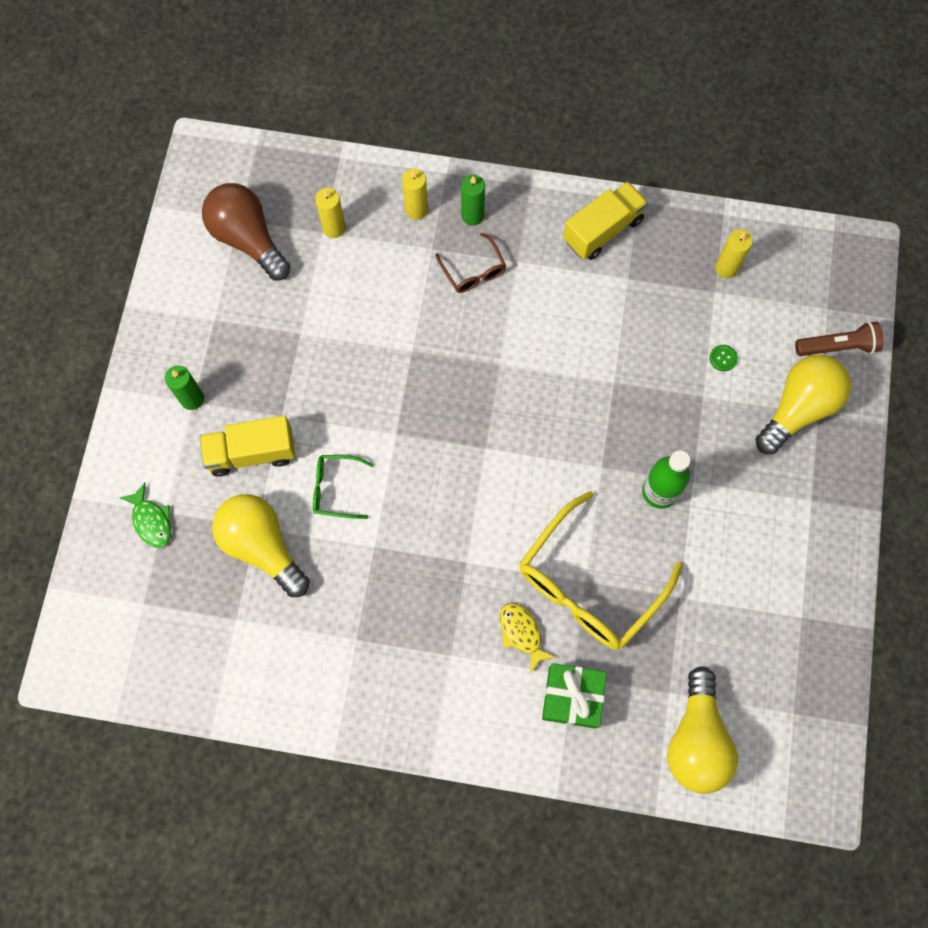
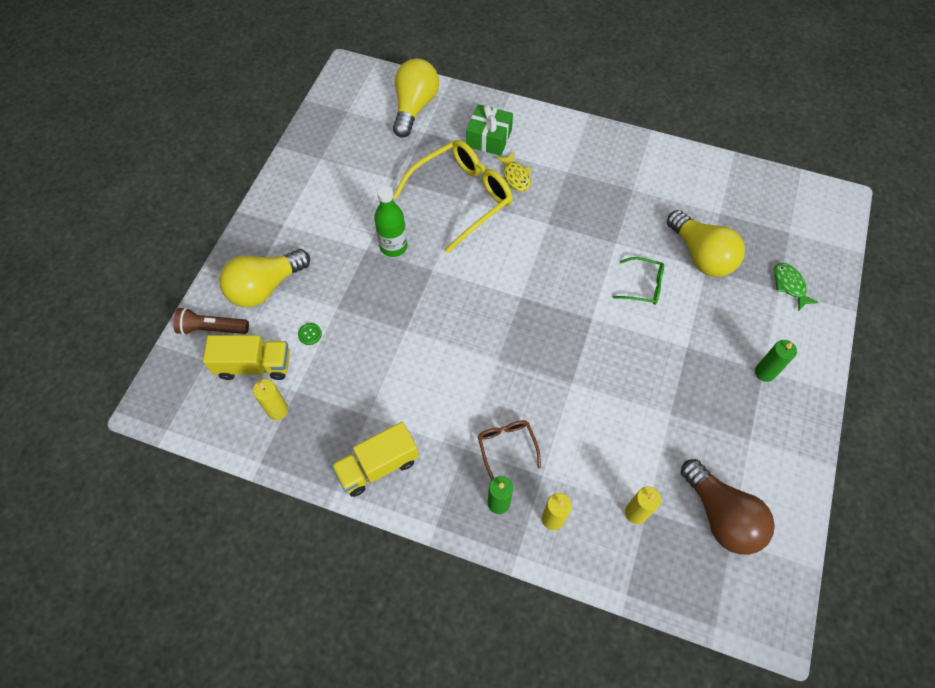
camera: 170 degrees left, 10 degrees down
(252, 453) = (711, 322): yellow truck -> yellow truck (254, 365)

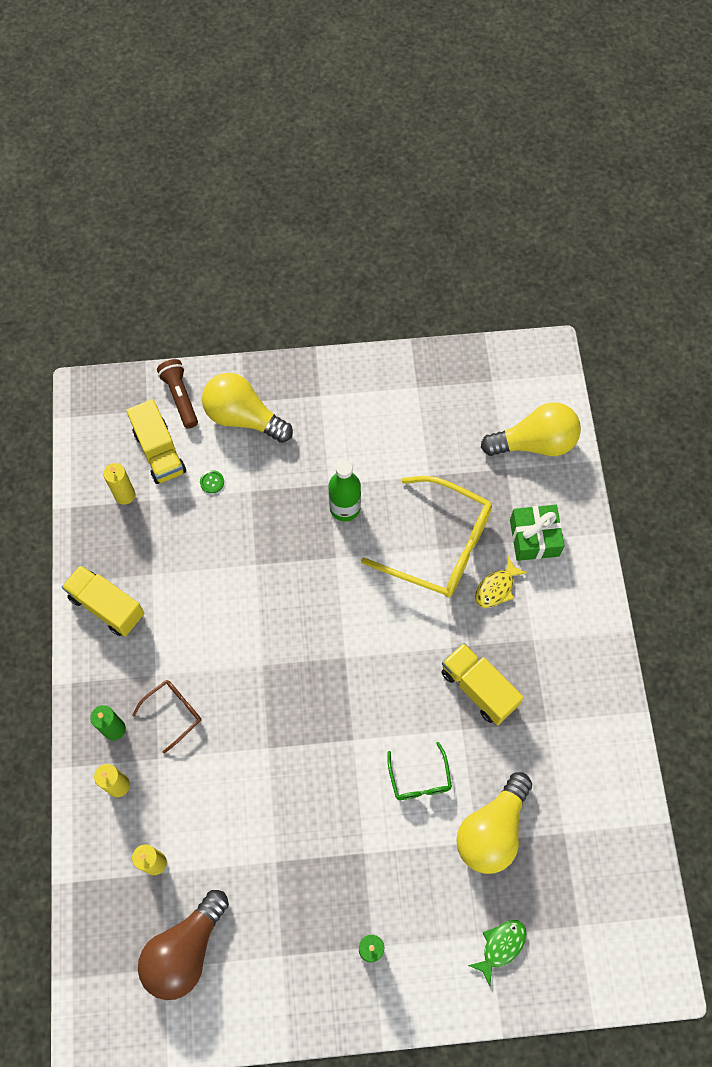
camera: 65 degrees right, 5 degrees up
(589, 219) = (478, 688): none -> yellow truck

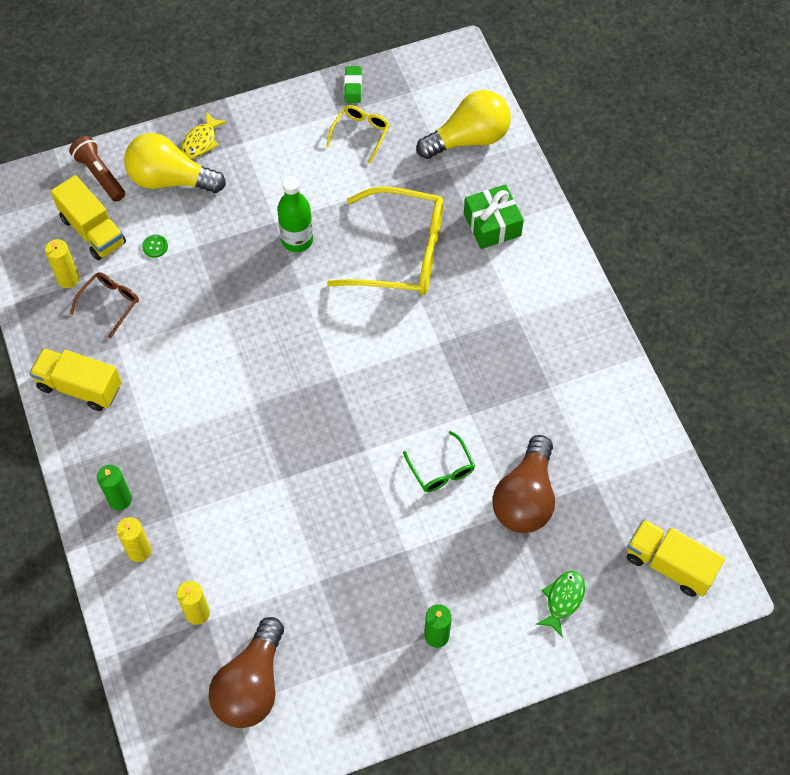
camera: 15 degrees left, 5 degrees down
(174, 712) = (177, 469): brown glasses -> brown glasses (110, 303)
(433, 413) = (361, 133): none -> yellow glasses
(438, 363) = (353, 86): none -> green eraser
(478, 688) = (476, 373): yellow truck -> yellow truck (669, 565)
(492, 830) = (525, 498): yellow light bulb -> brown light bulb
(496, 588) = (468, 278): yellow fish -> yellow fish (201, 141)

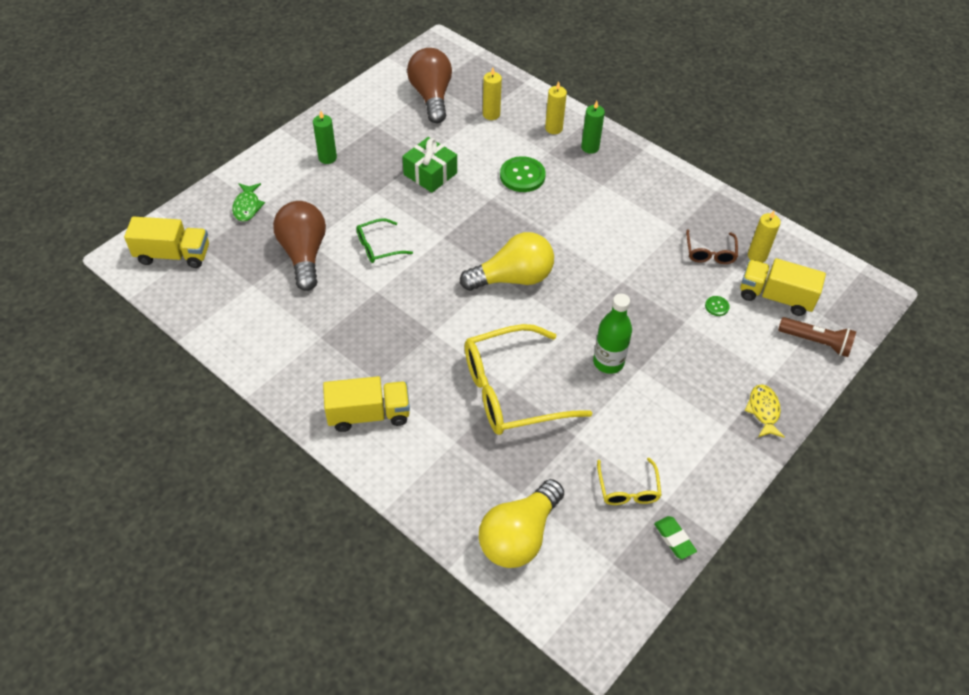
camera: 150 degrees right, 10 degrees down
(79, 387) = (677, 194): yellow truck -> yellow truck (368, 414)
(170, 179) = (756, 365): yellow light bulb -> yellow light bulb (512, 278)
(226, 494) = (522, 176): none -> green button
(442, 470) = (377, 247): green glasses -> green glasses turned 60 degrees counterclockwise
(492, 225) = (444, 454): green gift -> green gift (430, 174)

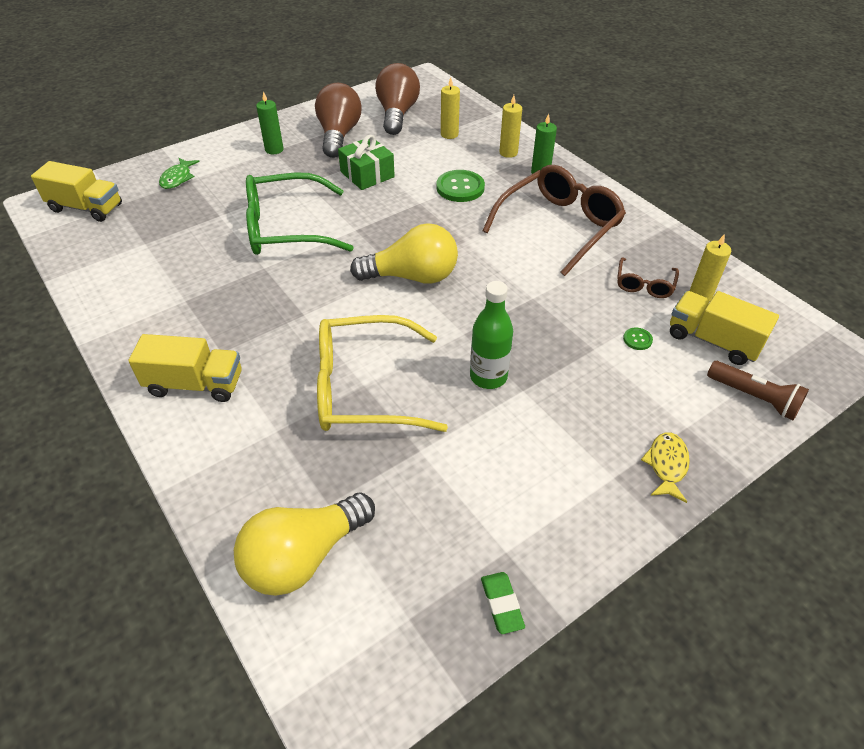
camera: 15 degrees right, 5 degrees down
(304, 254) = (209, 225): brown light bulb -> brown light bulb (339, 135)
(377, 247) = (284, 228): green glasses -> green glasses, size x2.08
(624, 203) = (560, 225): none -> brown glasses
(628, 490) = (462, 528): yellow glasses -> none

